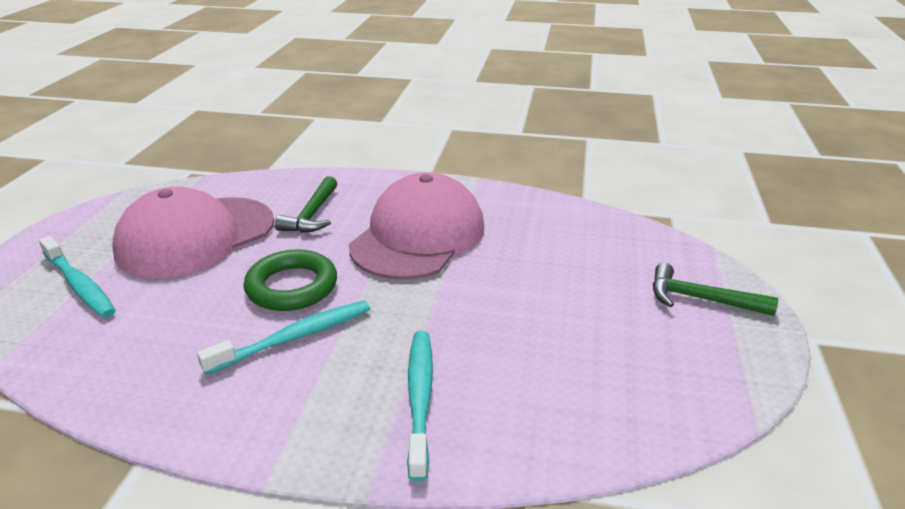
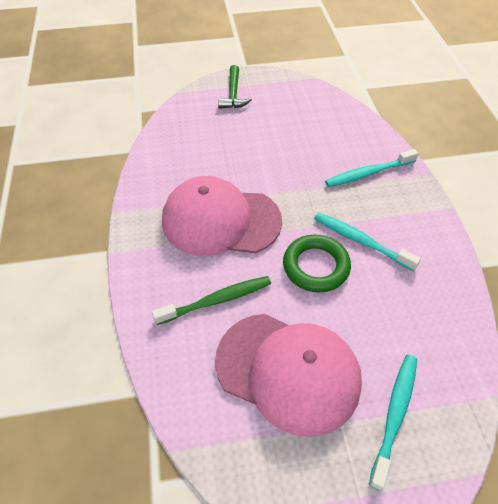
camera: 110 degrees left, 20 degrees up
(312, 215) = (217, 300): green hammer -> green toothbrush

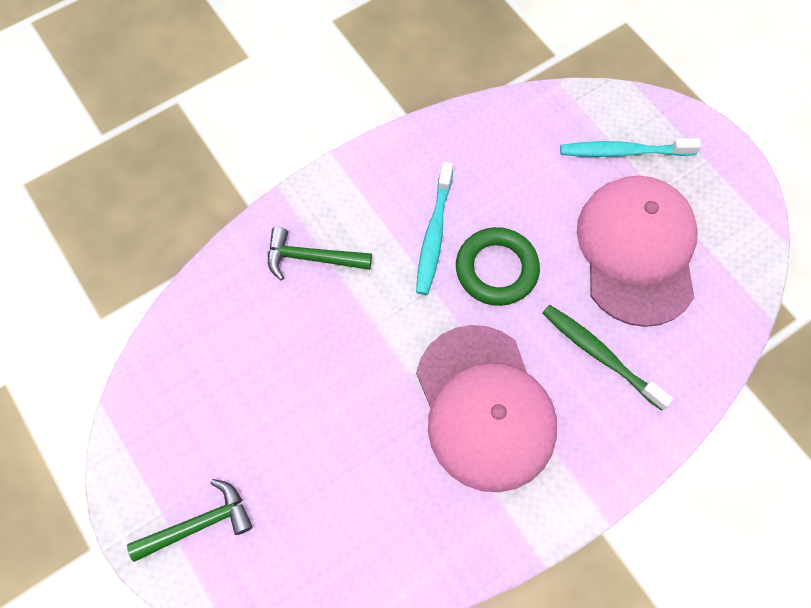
camera: 115 degrees left, 15 degrees up
(368, 173) = (311, 258): turquoise toothbrush -> green hammer

